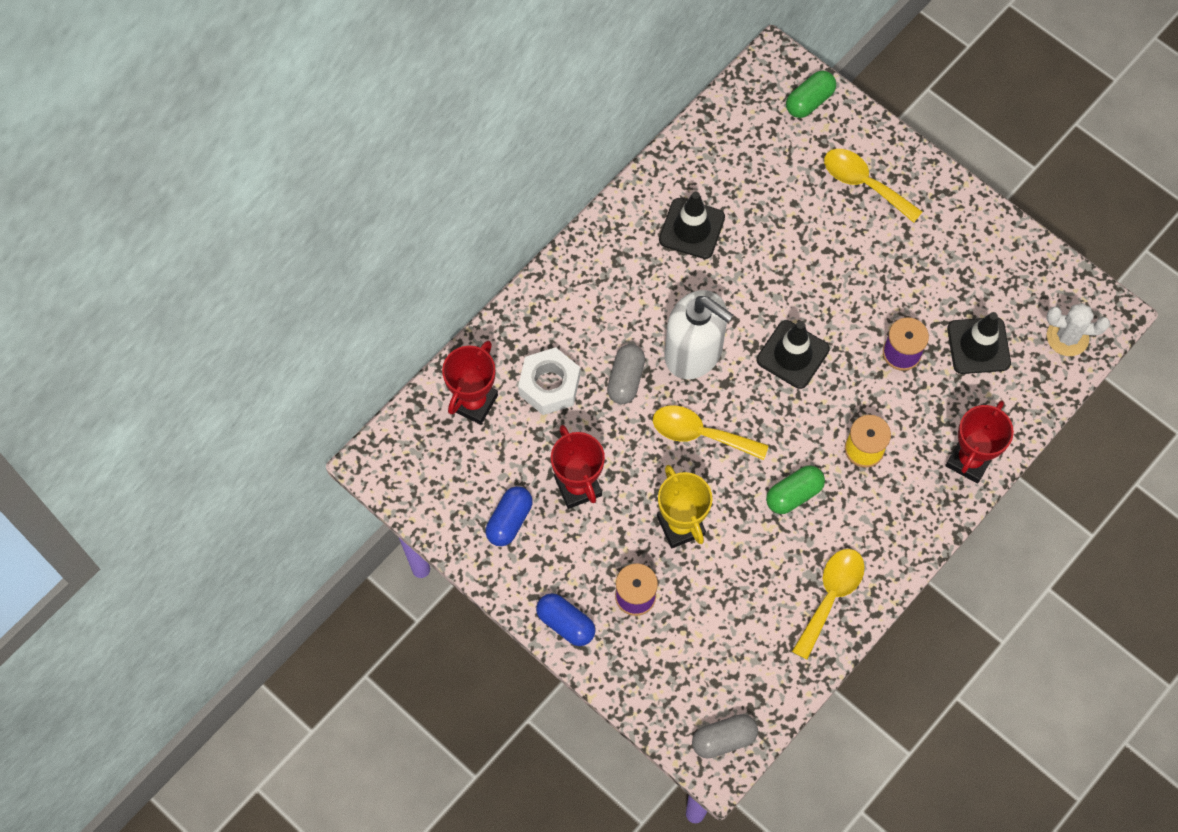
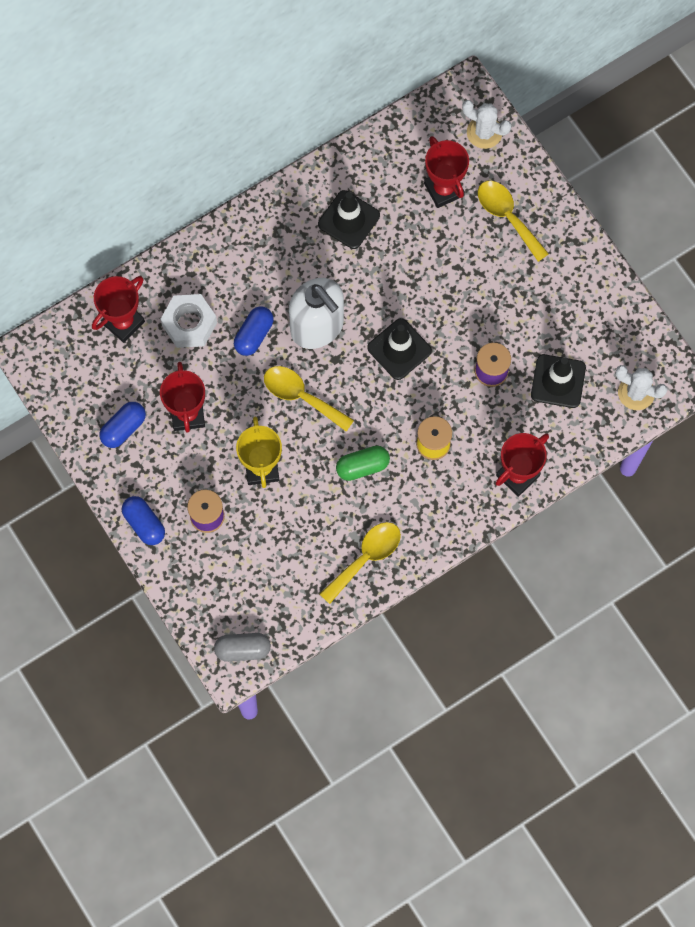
camera: 15 degrees right, 5 degrees up
(626, 379) = (254, 335): grey capsule -> blue capsule
(785, 171) = (444, 189): none -> red trophy
(809, 101) = (484, 132): green capsule -> white cactus

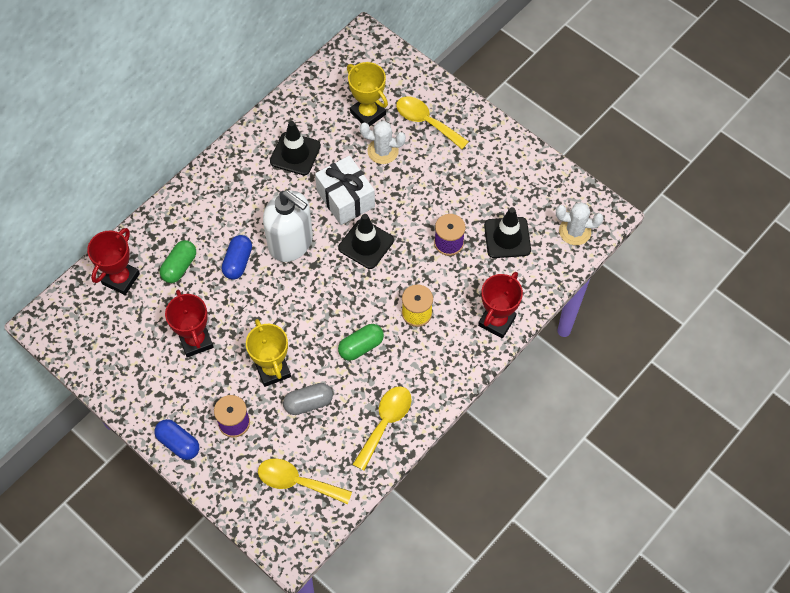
camera: 15 degrees left, 10 degrees down
(123, 428) = (141, 366): blue capsule -> none
(189, 324) = (179, 266): white nut -> green capsule
(242, 649) = (295, 532): grey capsule -> grey capsule (308, 403)
(301, 396) = (292, 302): yellow spoon -> yellow spoon (297, 482)
(391, 289) = (345, 199): none -> white gift
(444, 189) = (368, 113): red trophy -> yellow trophy
(484, 132) = (388, 64): white cactus -> white cactus (383, 151)

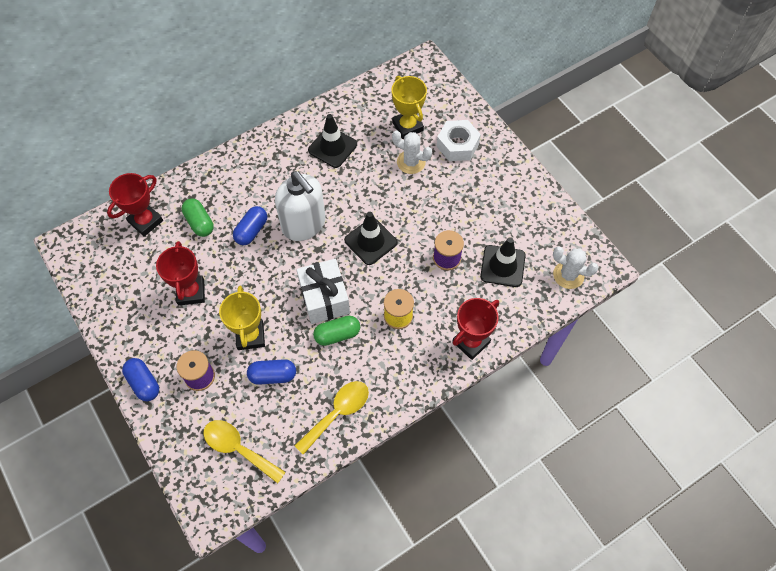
camera: 15 degrees right, 0 degrees up
(179, 266) = (199, 222): green capsule -> green capsule turned 75 degrees counterclockwise
(308, 403) = (273, 375): grey capsule -> blue capsule
(345, 199) = (365, 196): white gift -> white gift (324, 298)
(426, 122) = (457, 145): yellow spoon -> white nut

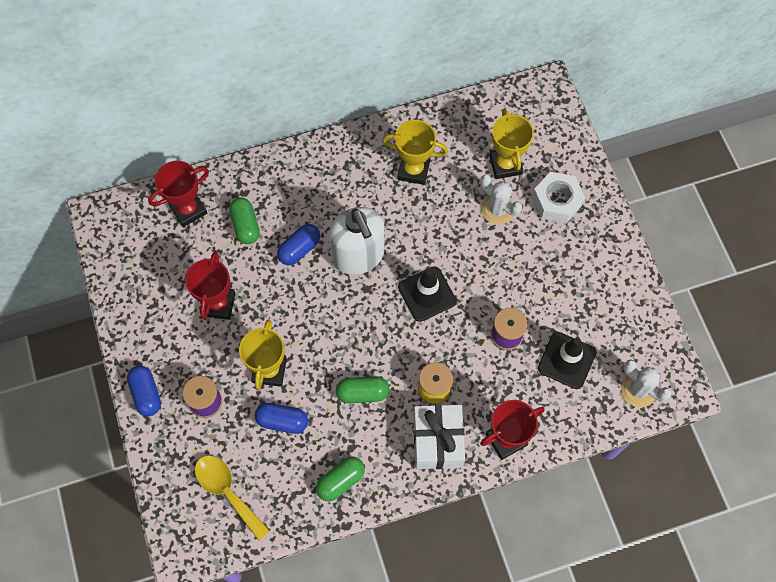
camera: 15 degrees right, 5 degrees up
(324, 298) = (359, 348): white gift -> white gift (437, 441)
(332, 147) = (413, 170): black traffic cone -> yellow trophy
(338, 413) = (340, 481): yellow spoon -> green capsule

